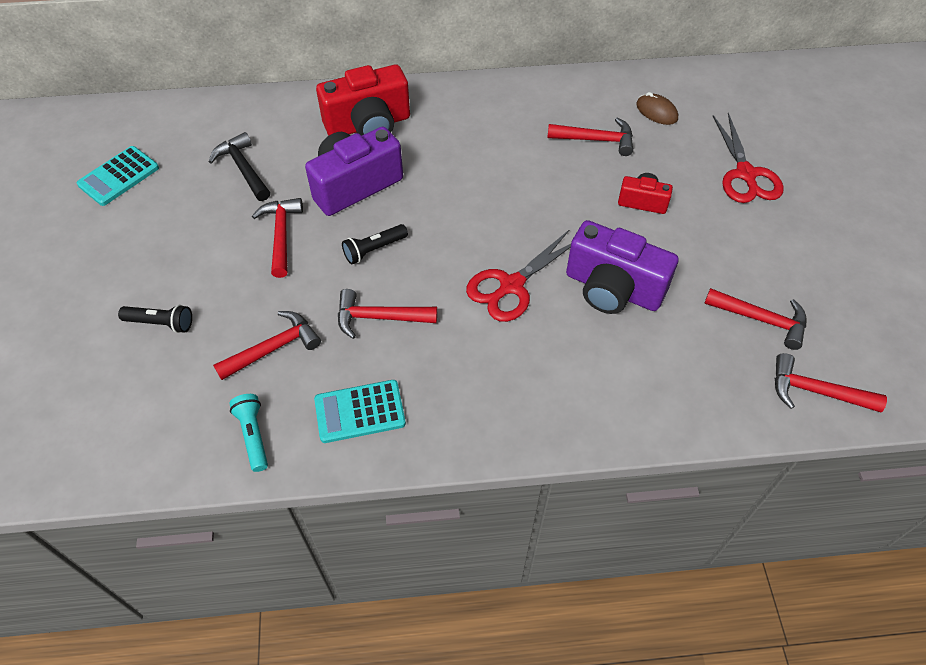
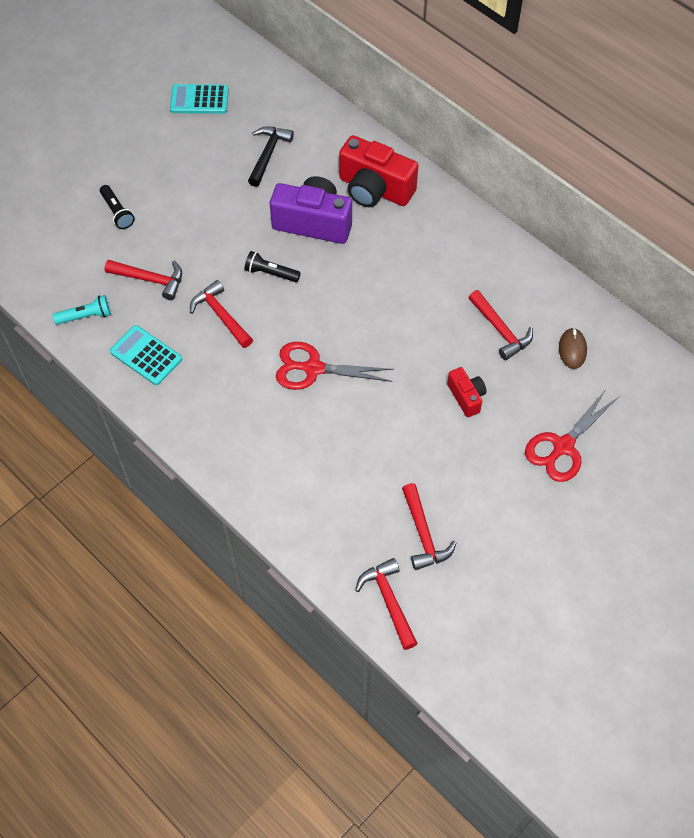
camera: 50 degrees right, 5 degrees up
(253, 435) = (86, 316): turquoise flashlight -> turquoise flashlight turned 45 degrees clockwise
(281, 235) = (235, 217): red hammer -> none
(612, 289) = (366, 428): purple camera -> none

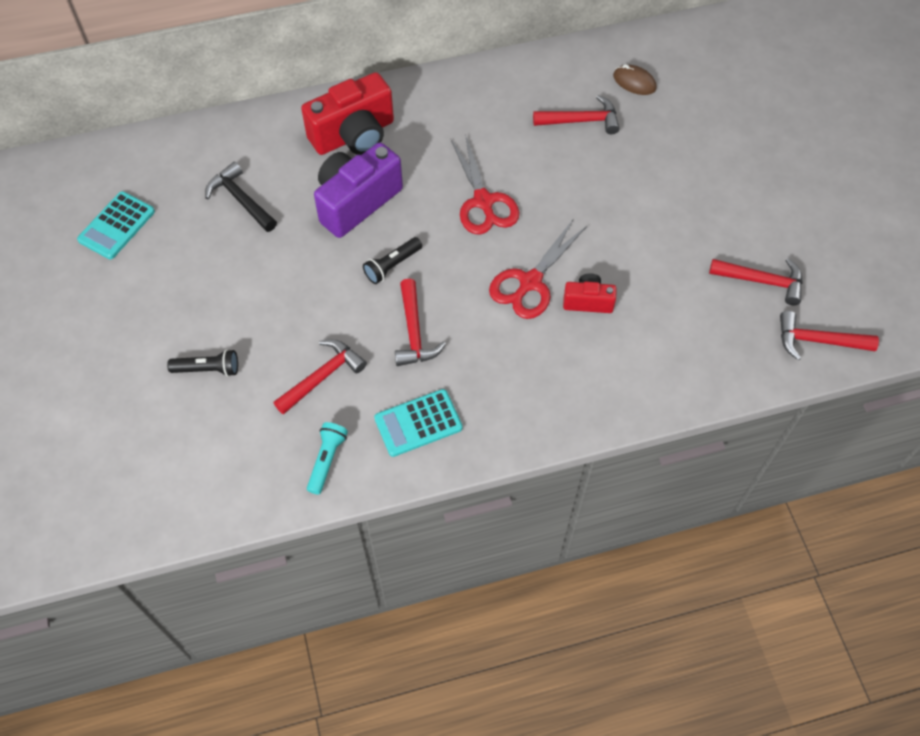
camera: 60 degrees left, 0 degrees up
(221, 315) = (414, 332): red hammer -> red hammer turned 90 degrees counterclockwise
(466, 397) = (636, 180): red camera -> red camera (588, 301)
(563, 446) = (728, 138): red scissors -> red scissors (483, 201)

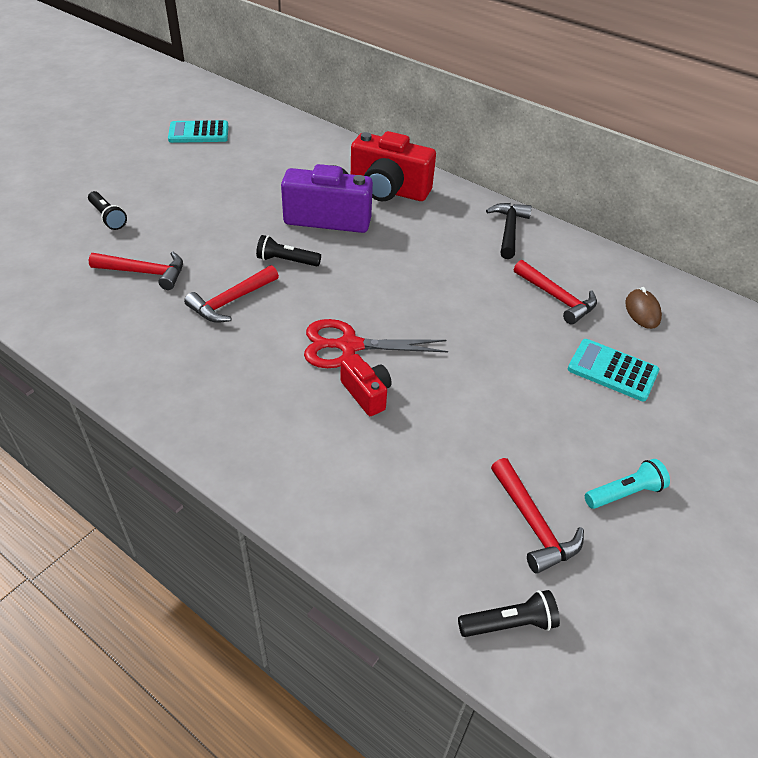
camera: 50 degrees right, 15 degrees down
(241, 200) = (273, 169): black hammer -> black hammer (508, 230)
(327, 460) = (63, 310): turquoise flashlight -> turquoise flashlight (624, 493)
(418, 423) = (138, 345): turquoise calculator -> turquoise calculator (612, 370)
(483, 201) = (403, 280): red scissors -> none
(817, 341) = (509, 623): red hammer -> black flashlight

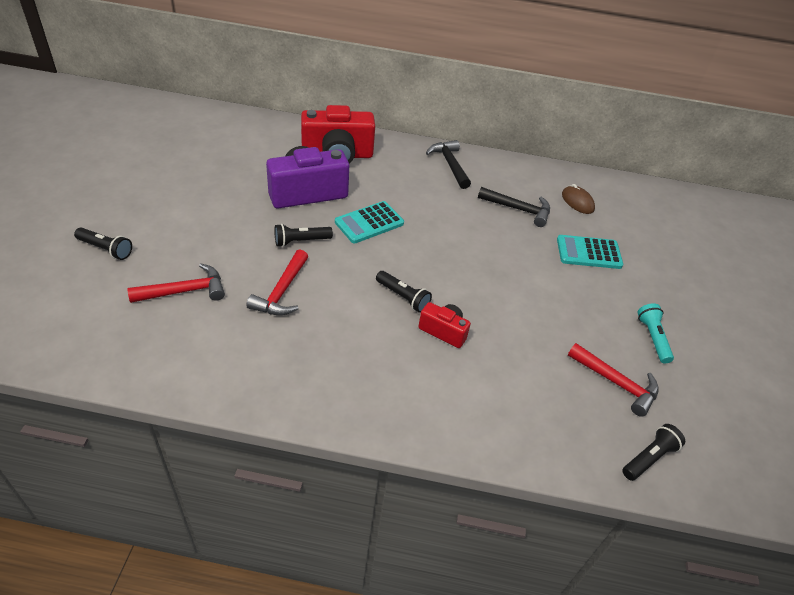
camera: 30 degrees left, 0 degrees up
(199, 133) = (130, 142): turquoise calculator -> turquoise calculator (369, 223)
(349, 346) = (403, 297): red scissors -> black flashlight
(556, 298) = (518, 209): red hammer -> black hammer
(624, 493) = (652, 338): turquoise flashlight -> turquoise flashlight turned 45 degrees counterclockwise

